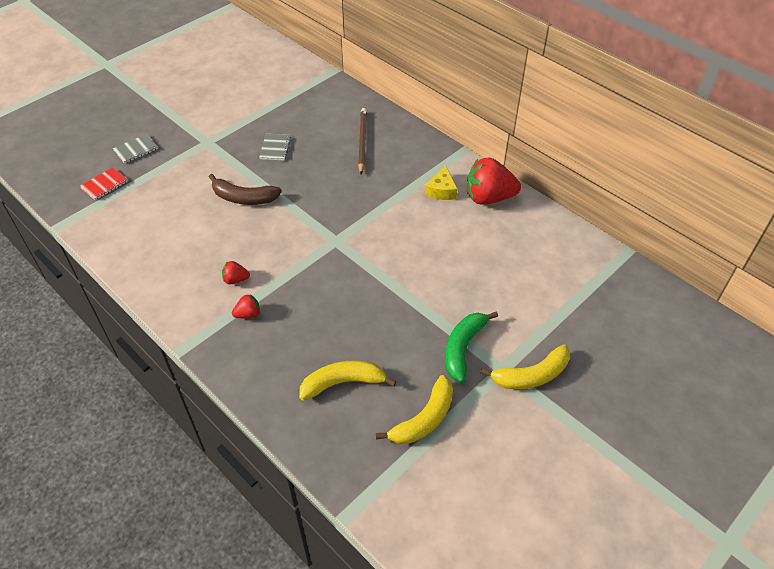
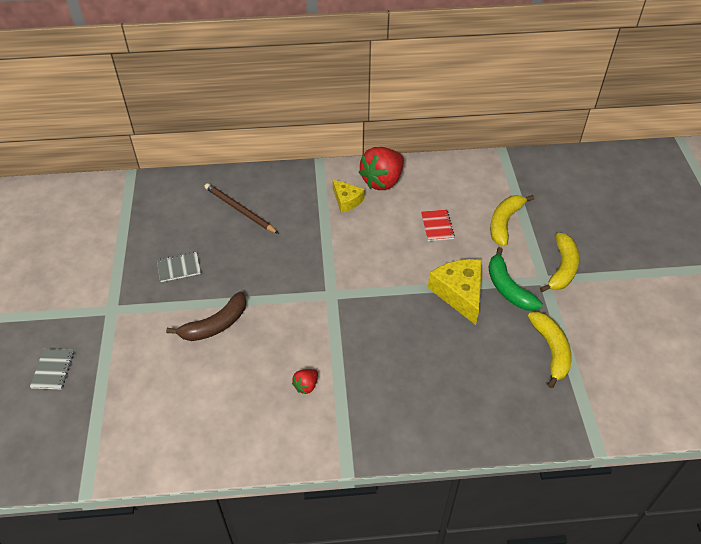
camera: 50 degrees left, 0 degrees up
(104, 185) = (72, 422): red notebook -> red notebook (437, 226)
(248, 314) = (353, 399): red strawberry -> none
(275, 148) = (179, 268): grey notebook -> grey notebook turned 60 degrees counterclockwise
(343, 383) = (479, 378): yellow banana -> yellow banana (504, 223)
(421, 318) = (459, 293): none -> yellow cheese

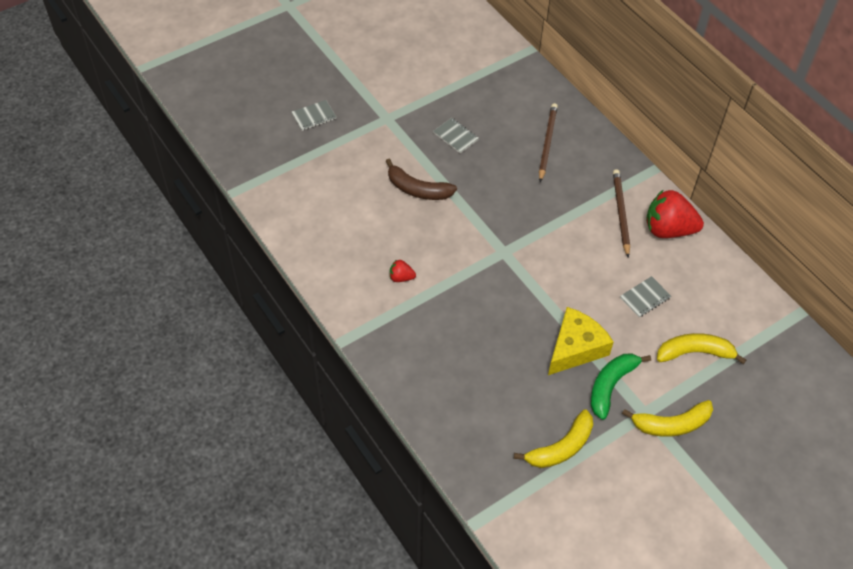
camera: 60 degrees right, 5 degrees up
(347, 200) = (620, 213): yellow cheese -> brown pencil
(437, 226) = (645, 297): red notebook -> grey notebook

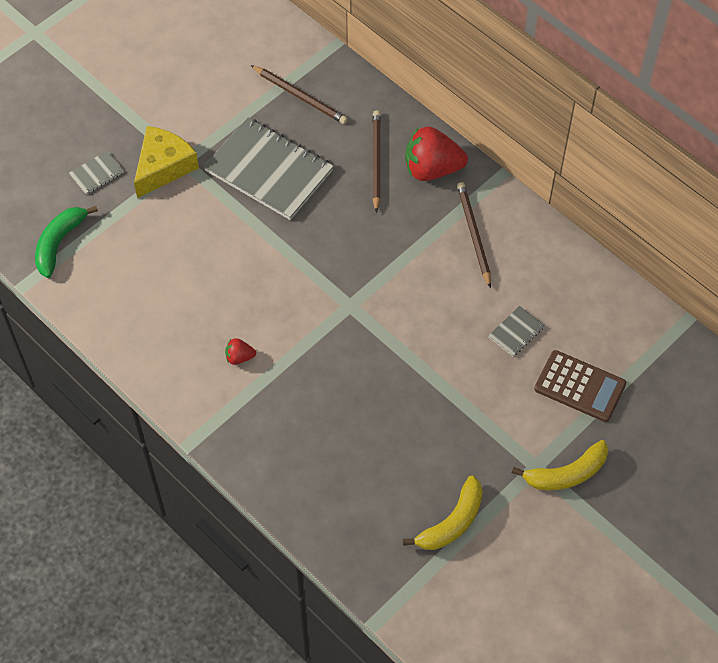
camera: 10 degrees left, 5 degrees up
(417, 189) = (237, 245): brown banana -> none
(455, 136) = (268, 171): grey notebook -> grey notebook, size x2.36
(493, 84) = (300, 96): none -> brown pencil
(575, 348) = (449, 405): yellow cheese -> yellow cheese (163, 167)
(611, 386) = (494, 442): green banana -> green banana (59, 243)
(668, 229) = (530, 245): red strawberry -> red strawberry (432, 169)
(694, 352) = (580, 387): yellow banana -> brown calculator

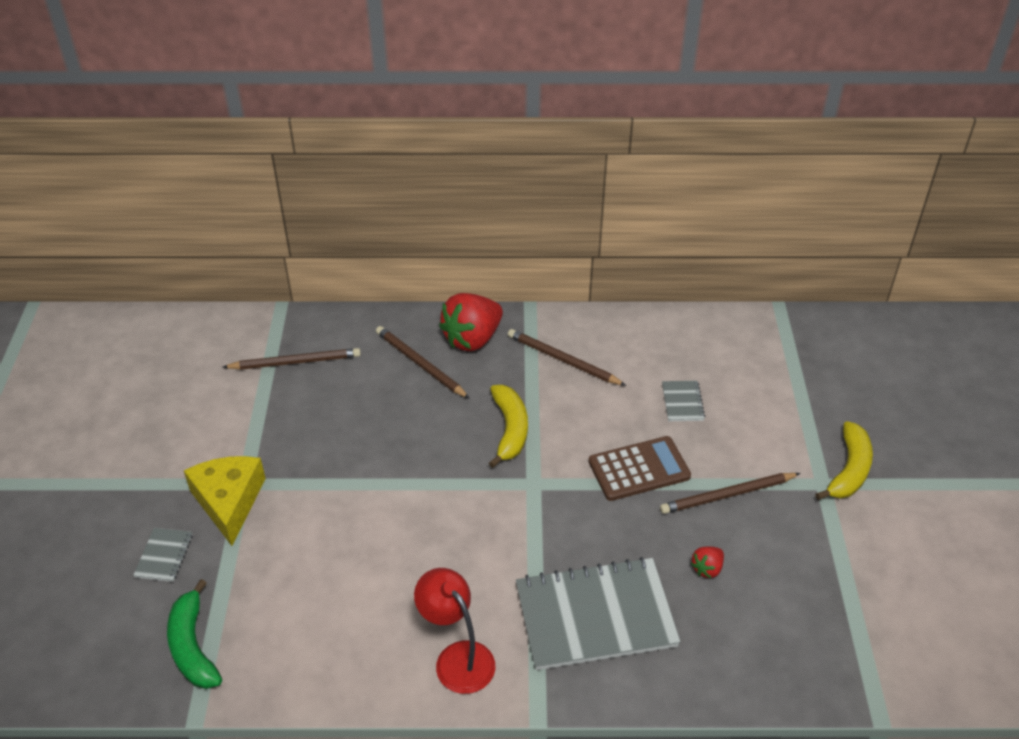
camera: 45 degrees left, 15 degrees down
(184, 373) = (457, 657): none -> red lamp
(239, 357) = (491, 601): red strawberry -> red strawberry (707, 569)
(268, 171) = (335, 435): grey notebook -> grey notebook (595, 616)
(452, 522) = (825, 579): yellow banana -> yellow banana (510, 430)
(462, 419) = (728, 495): none -> brown pencil
(580, 387) = (775, 403): brown calculator -> brown calculator (639, 469)

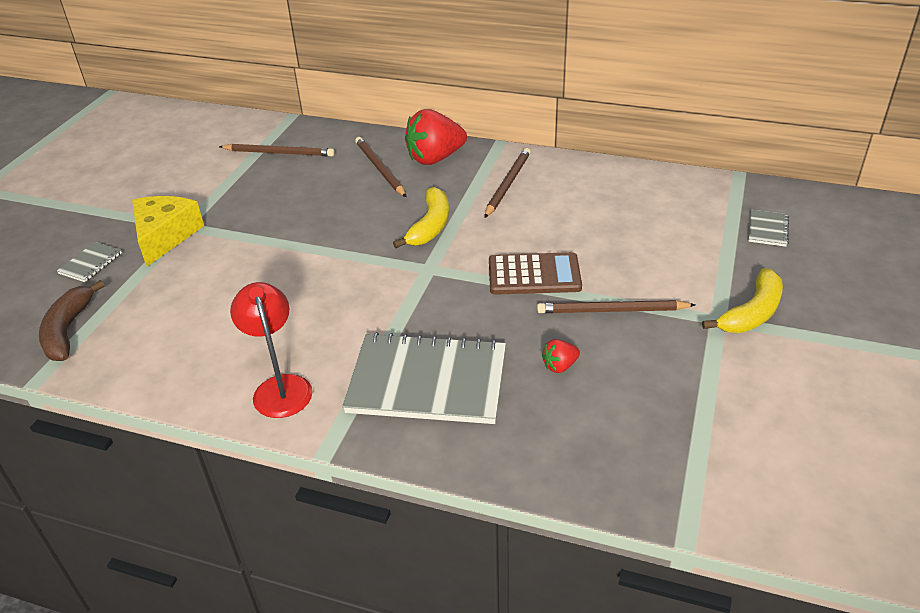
camera: 20 degrees right, 5 degrees down
(193, 646) = (68, 330): green banana -> brown banana
(563, 360) = (507, 184): brown pencil -> brown pencil turned 60 degrees clockwise
(682, 402) = (604, 231): grey notebook -> grey notebook (767, 229)

